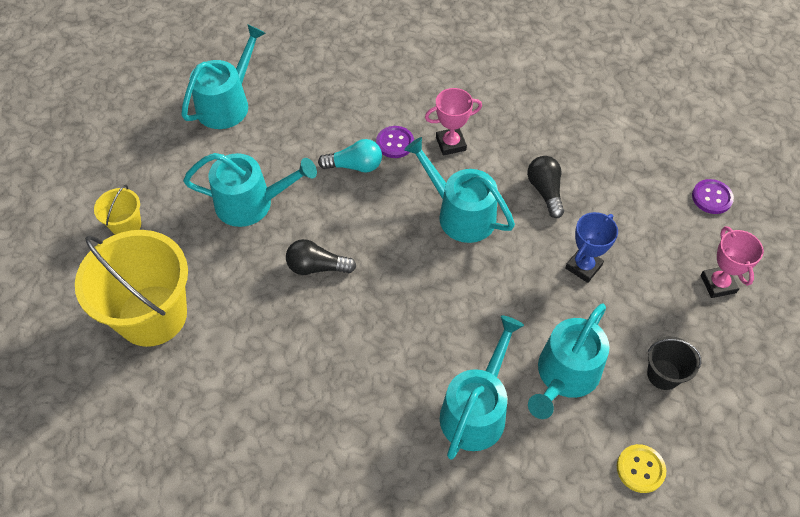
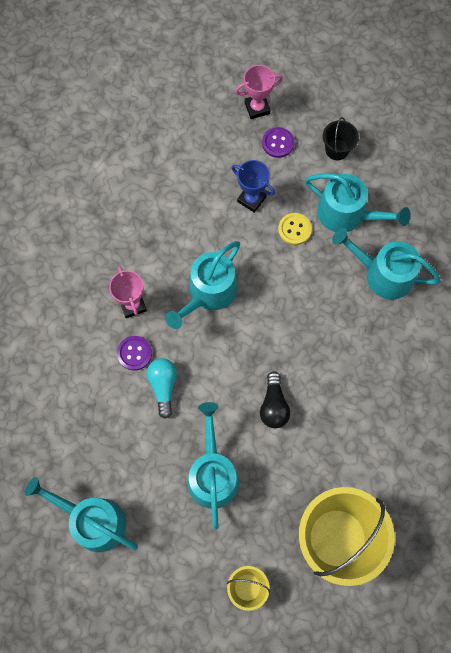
camera: 95 degrees left, 15 degrees up
(545, 191) = (180, 227): black light bulb -> none
(640, 469) = (409, 168): yellow button -> yellow button (294, 229)
(711, 197) = (176, 104): purple button -> purple button (278, 143)

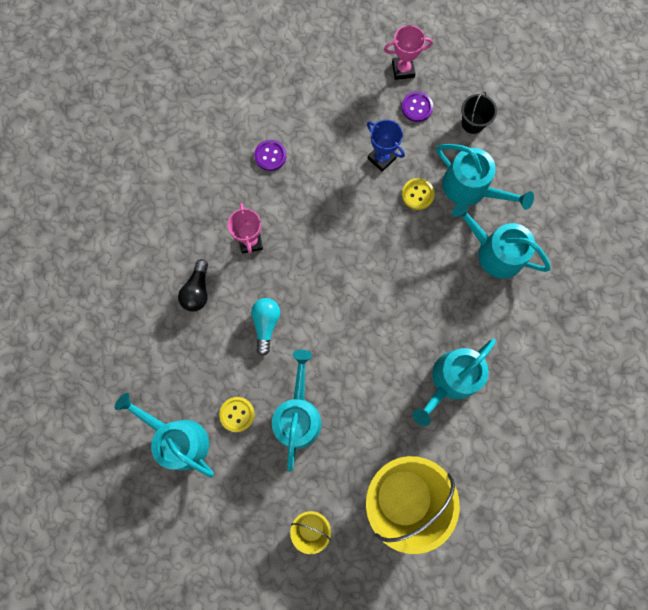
camera: 10 degrees right, 5 degrees up
(134, 353) = (244, 288): purple button -> purple button (270, 156)
(149, 483) = (237, 414): none -> yellow button
(209, 293) = (324, 242): turquoise watering can -> turquoise watering can (451, 380)
(273, 405) = (367, 361): black light bulb -> black light bulb (197, 291)

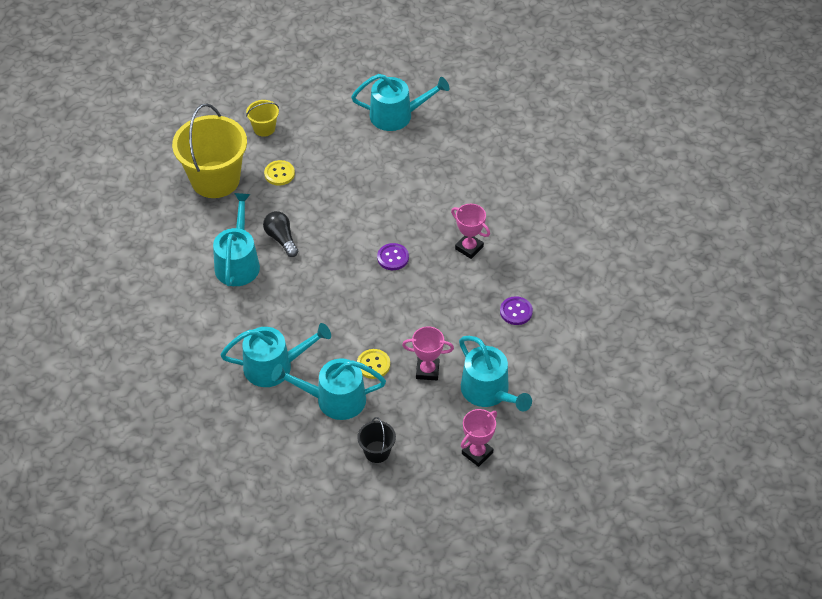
camera: 140 degrees right, 25 degrees down
(197, 291) = (474, 195): black light bulb -> black light bulb (281, 239)
(237, 414) = (372, 150): yellow button -> yellow button (279, 174)
(266, 324) = (404, 208): turquoise light bulb -> none
(297, 416) = (330, 175): turquoise watering can -> turquoise watering can (488, 391)
(381, 158) = (427, 371): blue trophy -> pink trophy
(417, 107) = (436, 430): purple button -> purple button (393, 257)

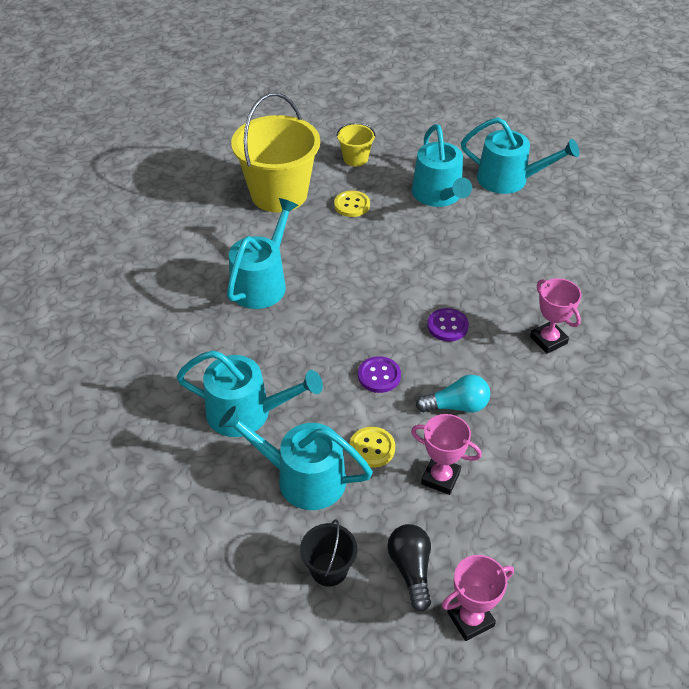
camera: 20 degrees right, 5 degrees down
(281, 239) = (323, 271): black light bulb -> black light bulb (411, 569)
(420, 317) = (456, 406): none -> turquoise light bulb
(488, 391) = (516, 533): turquoise watering can -> turquoise watering can (438, 195)
(516, 311) = (587, 435): purple button -> purple button (379, 376)

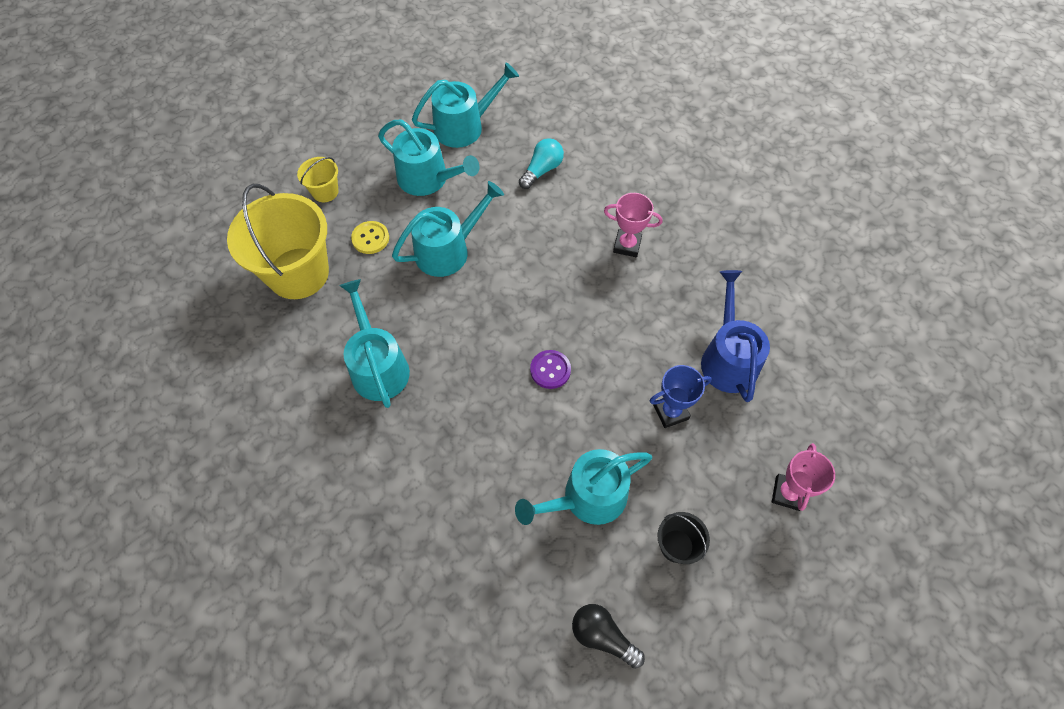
camera: 45 degrees left, 15 degrees up
(246, 413) = (492, 485): turquoise watering can -> turquoise watering can (448, 250)
(372, 448) = (606, 431): yellow button -> none
(411, 569) = (722, 495): black light bulb -> black light bulb (603, 636)
(440, 478) = (670, 412): pink trophy -> blue trophy
(447, 326) = (552, 289): purple button -> none
(456, 406) = (624, 348): turquoise light bulb -> turquoise light bulb (542, 170)
(540, 481) = (728, 358): none -> blue watering can

